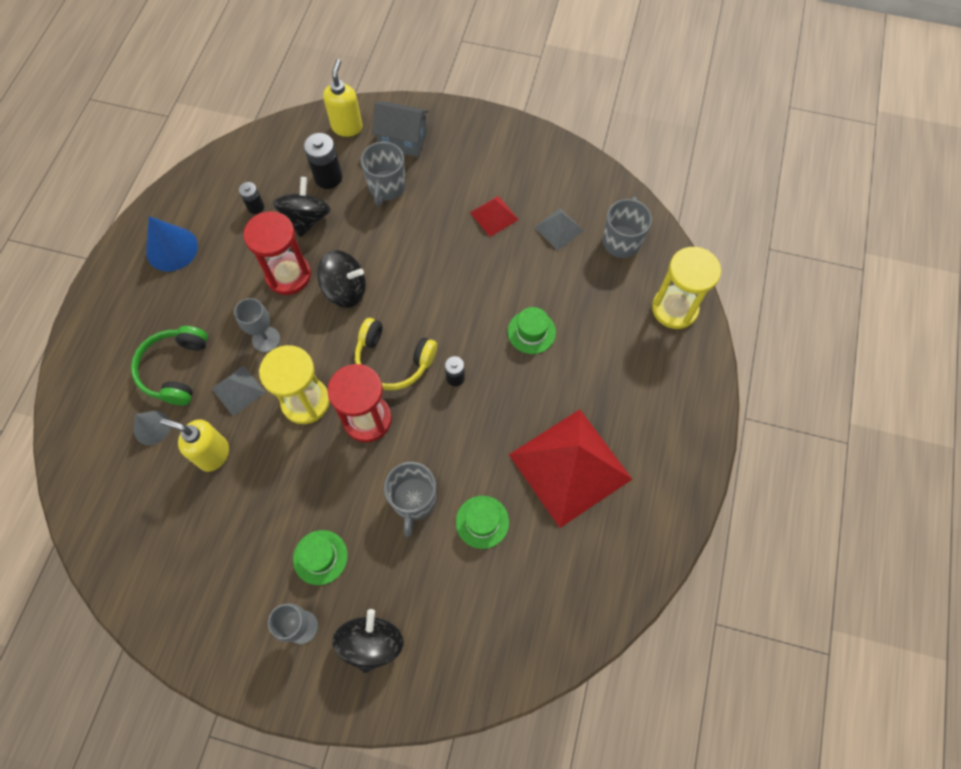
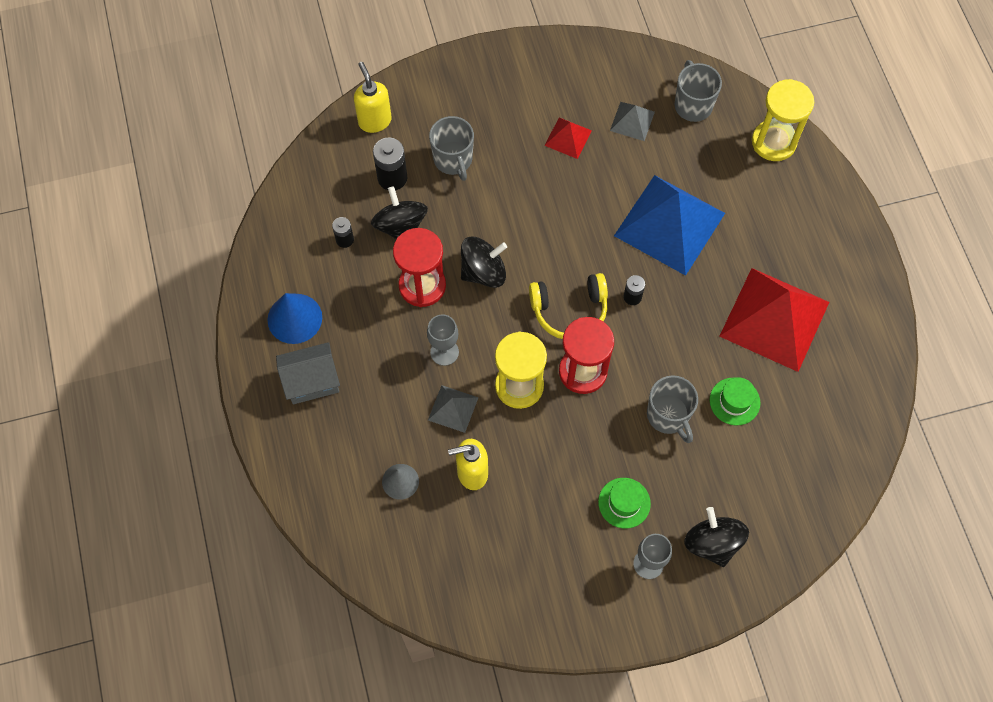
camera: 30 degrees left, 0 degrees up
(175, 369) = (382, 422): green headphones -> none
(403, 140) = (436, 108): grey house -> grey house (312, 382)
(531, 332) = (669, 224): green hat -> blue pyramid

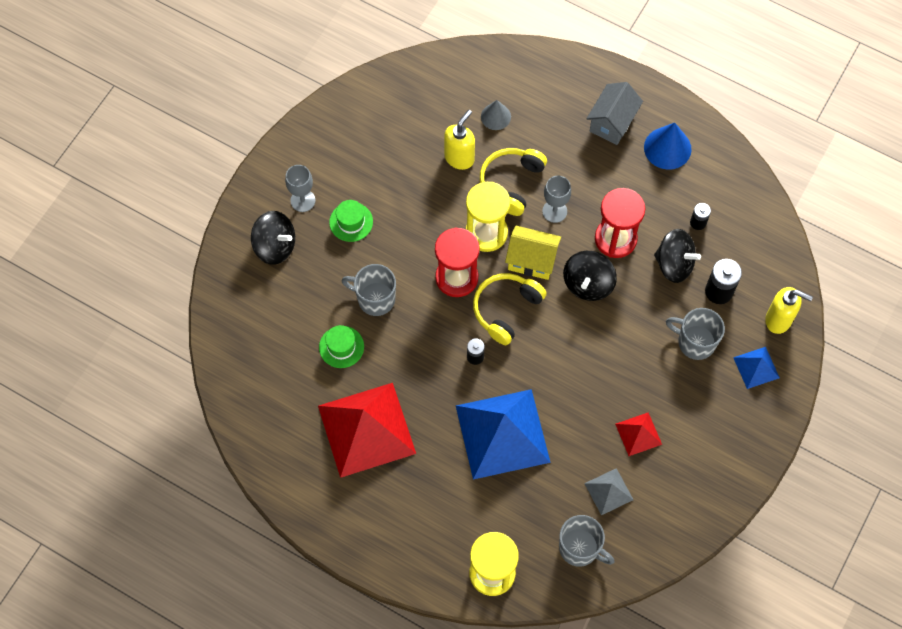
camera: 135 degrees right, 0 degrees up
(431, 106) = (756, 367): none -> blue pyramid
(453, 408) = (511, 183): grey pyramid -> yellow headphones
(507, 330) = (532, 260): none -> yellow house

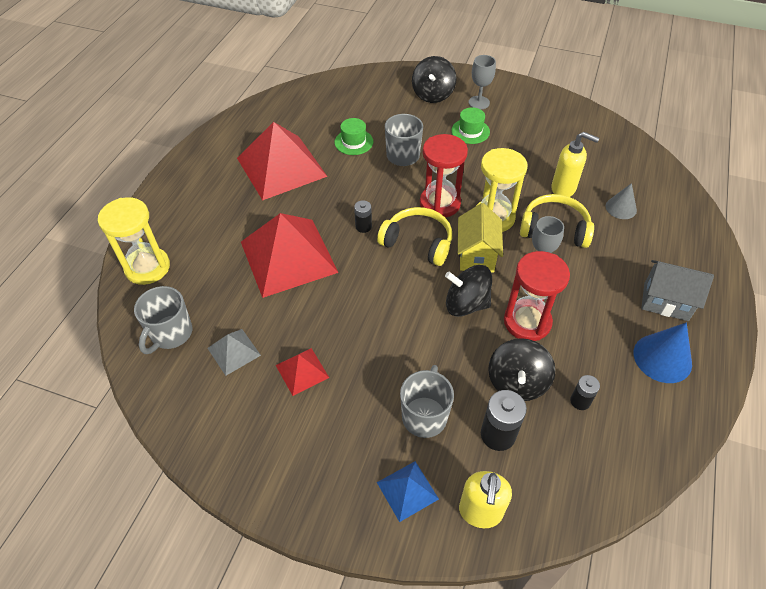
camera: 80 degrees right, 15 degrees down
(502, 433) = (288, 257): blue pyramid -> red pyramid

